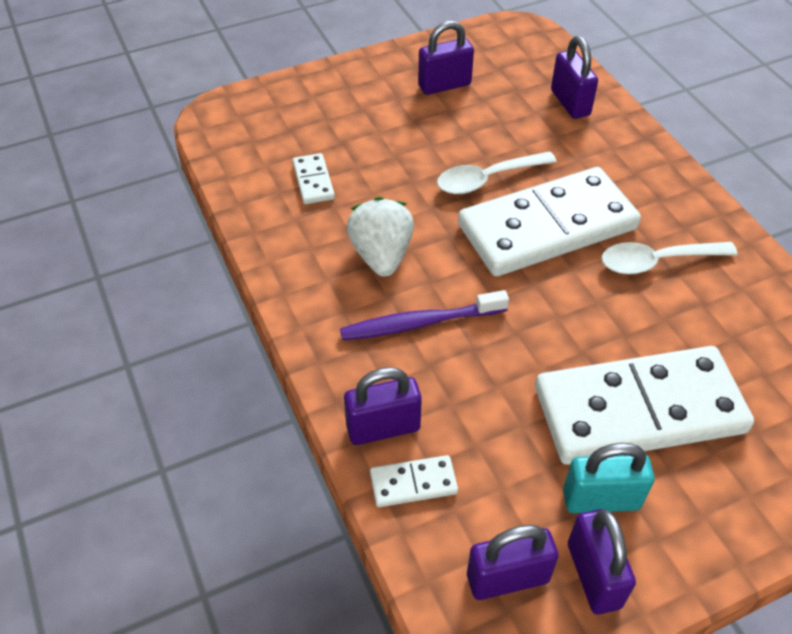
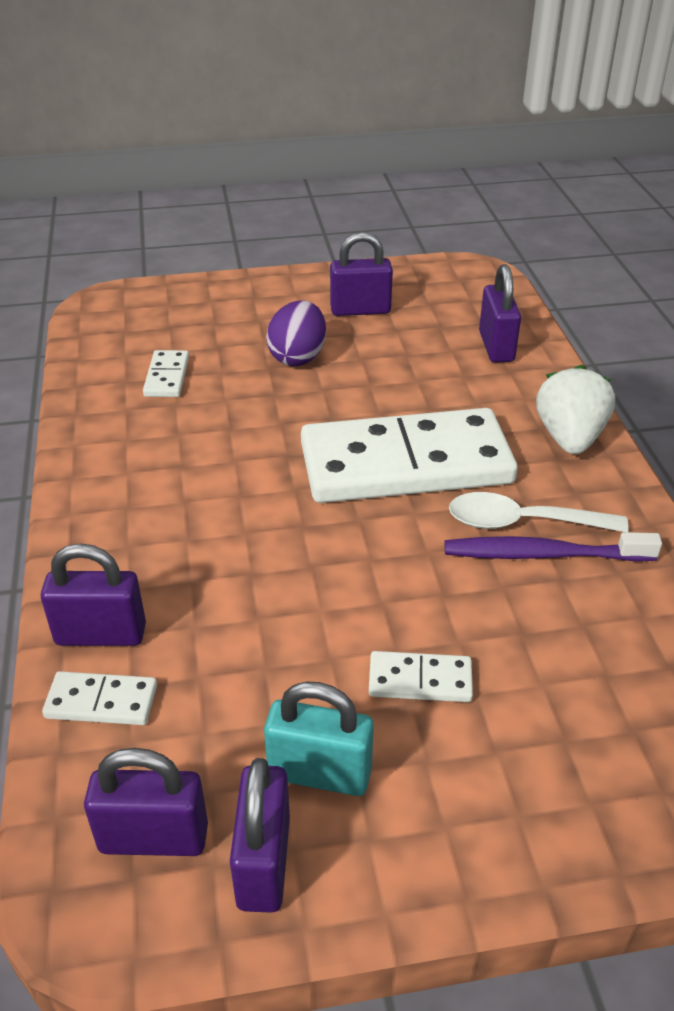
camera: 15 degrees right, 10 degrees down
(381, 255) = (199, 459): white strawberry -> white strawberry (569, 438)
(414, 141) = (298, 357): none -> purple egg
(419, 323) = (204, 534): purple toothbrush -> purple toothbrush (543, 554)
(487, 179) = (360, 405): white spoon -> none
(638, 409) = (420, 680): white domino -> white domino, size x0.40

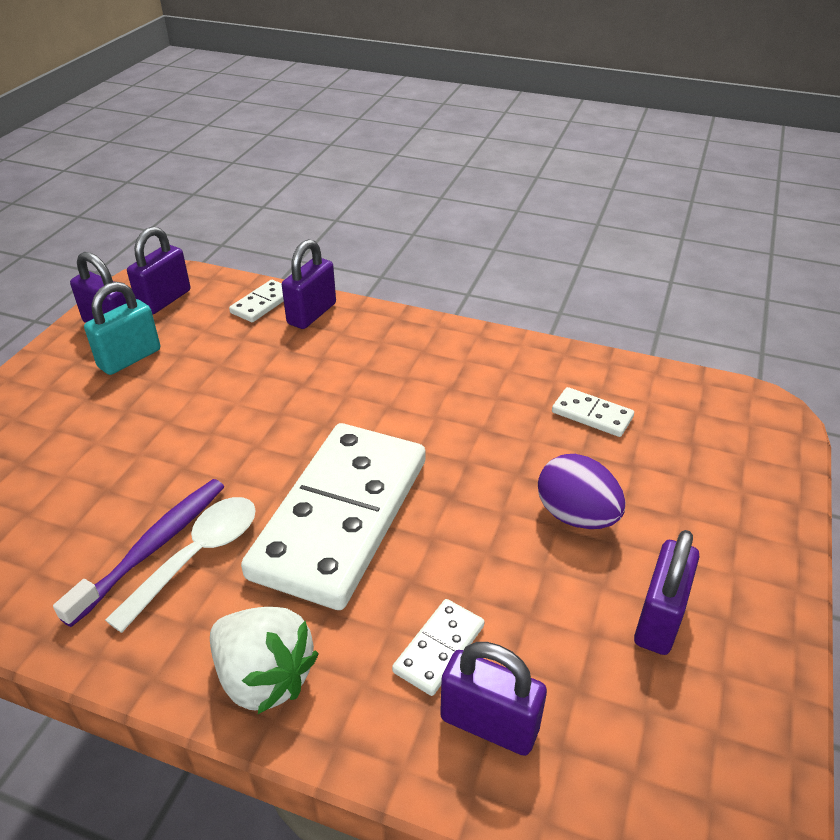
camera: 120 degrees right, 0 degrees up
(420, 680) = (134, 421): white domino -> white domino (439, 649)

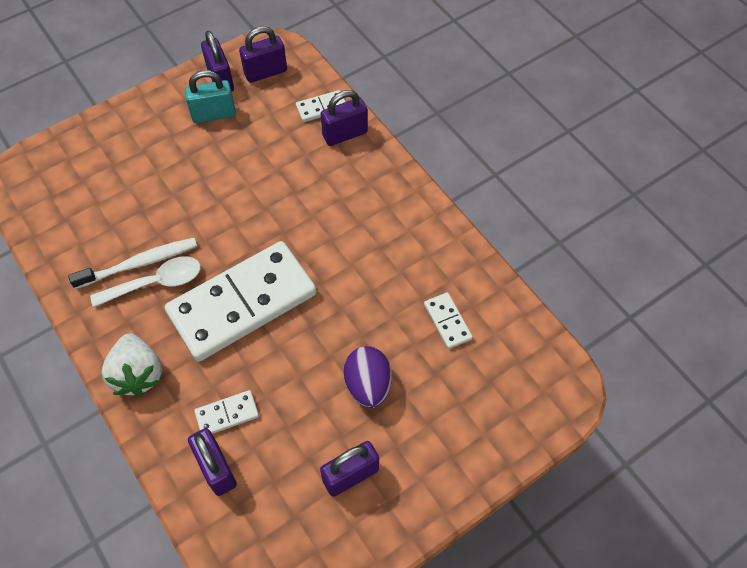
camera: 35 degrees right, 20 degrees up
(153, 547) = (139, 263): purple toothbrush -> white toothbrush

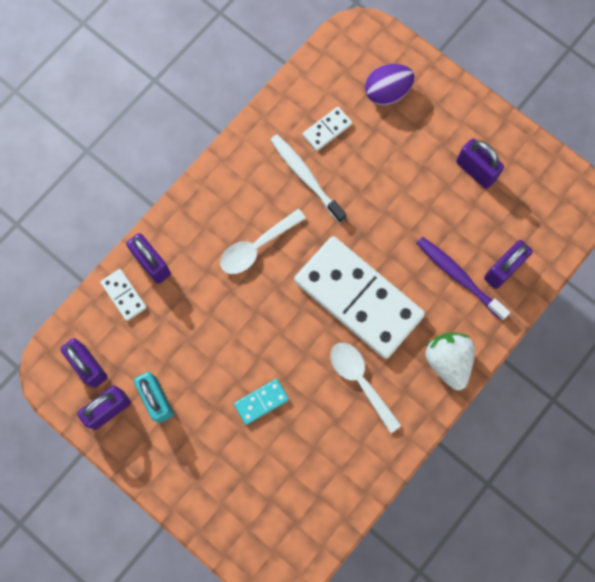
camera: 105 degrees left, 15 degrees up
(138, 374) = (448, 361): white strawberry -> white strawberry turned 75 degrees counterclockwise
(139, 263) = (345, 404): white toothbrush -> white toothbrush (306, 177)
(175, 193) = (261, 402): none -> turquoise domino
(227, 414) = (458, 277): white domino -> purple toothbrush
(332, 223) = (256, 247): none -> white spoon
(368, 385) = (400, 177): purple egg -> purple egg (387, 92)

